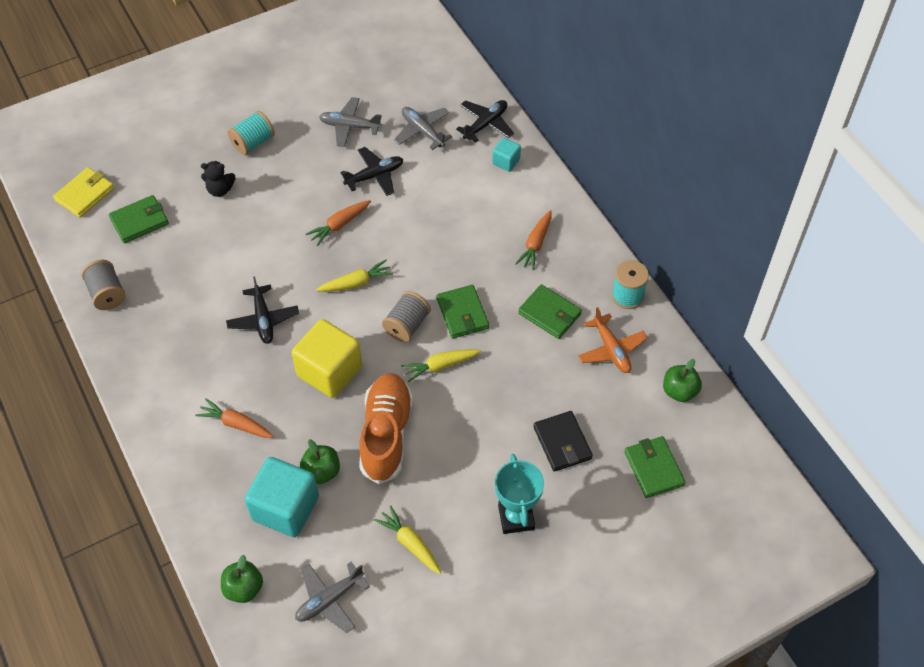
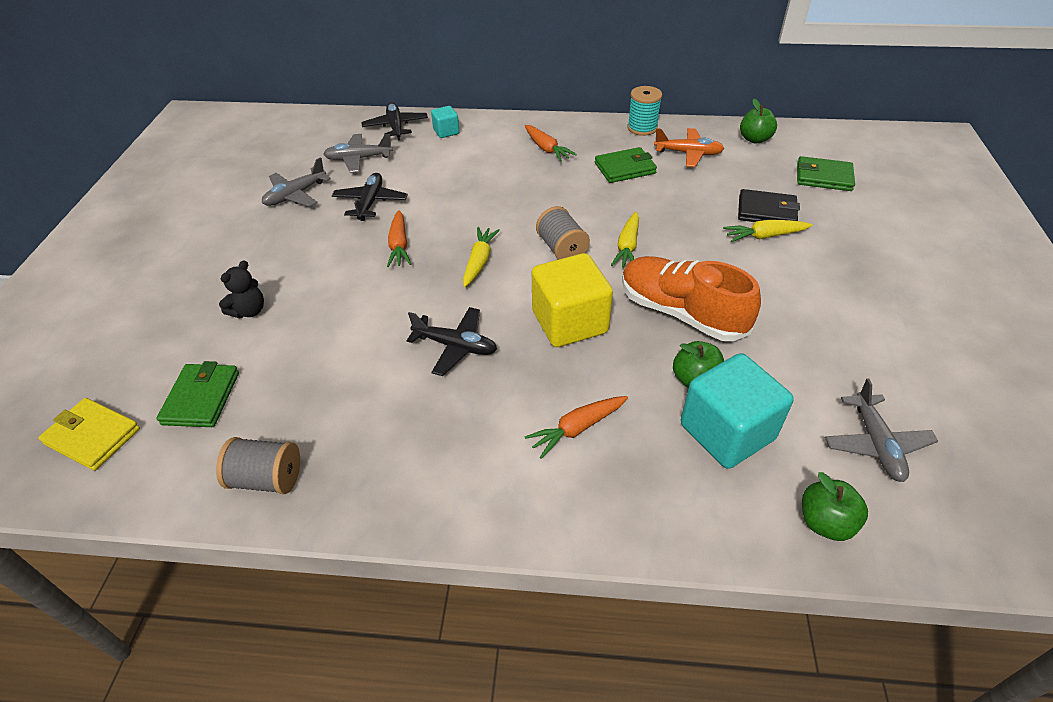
camera: 55 degrees left, 10 degrees down
(85, 194) = (93, 436): yellow wallet -> yellow wallet turned 45 degrees counterclockwise
(253, 142) = (225, 263): turquoise spool -> none
(410, 543) = (829, 348): yellow carrot -> yellow carrot (765, 236)
(462, 313) = (580, 212): green wallet -> none
(516, 517) = (834, 267): turquoise trophy -> none

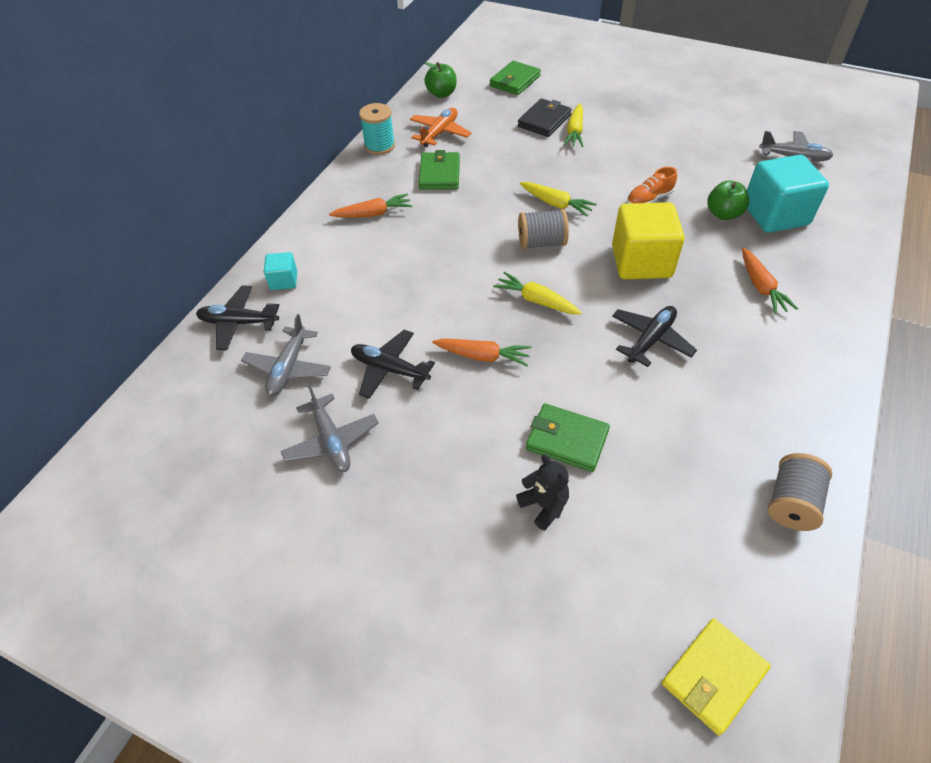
camera: 70 degrees left, 5 degrees up
(201, 398) = (675, 559): green wallet -> green wallet (567, 440)
(681, 313) = (649, 199): orange shoe -> orange shoe, size x0.49
(825, 522) = (853, 199): green apple -> none

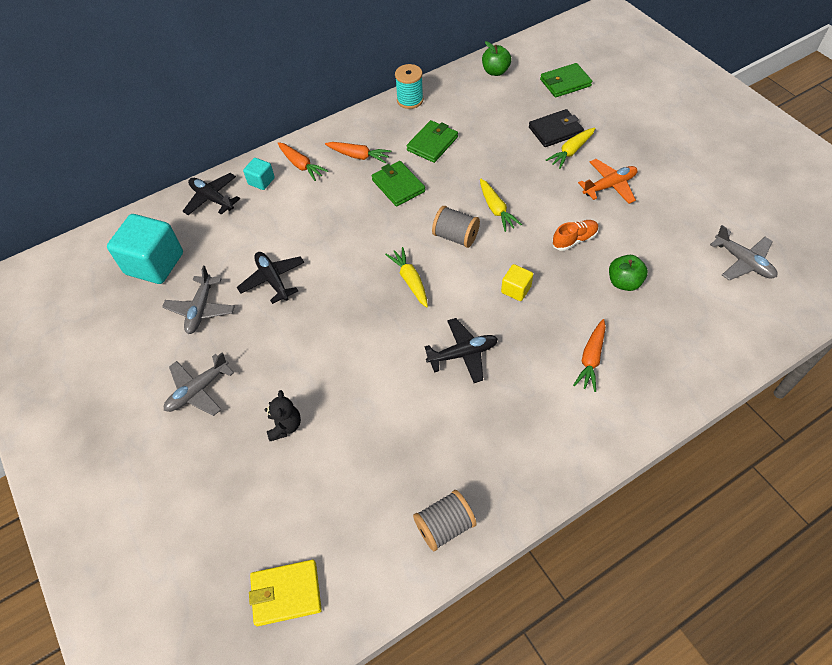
camera: 35 degrees right, 5 degrees up
(288, 368) = (215, 246): grey plane -> grey plane (198, 390)
(439, 133) = (463, 107): orange plane -> orange plane (609, 186)
(482, 356) = (337, 302): orange carrot -> orange carrot (301, 165)
(567, 440) = (338, 392): green wallet -> green wallet (398, 186)
(641, 262) = (516, 289): yellow cube -> yellow cube, size x0.49
(649, 199) = (574, 240): orange shoe -> orange shoe turned 150 degrees clockwise
(775, 215) = (669, 305): turquoise cube -> turquoise cube (154, 263)

